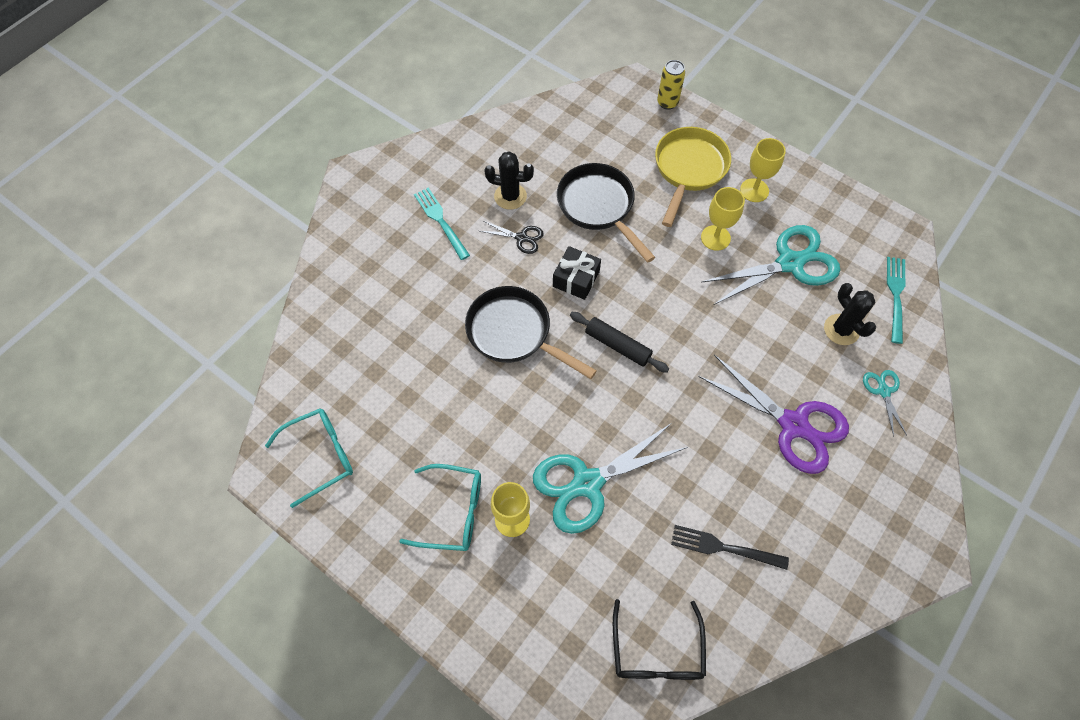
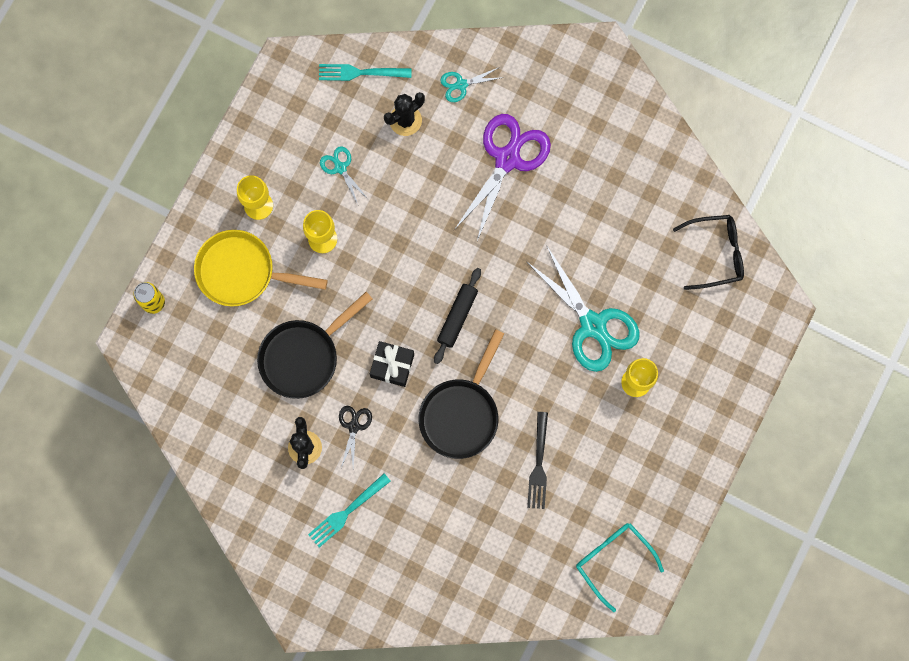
camera: 100 degrees left, 15 degrees up
(452, 512) = (639, 433): turquoise glasses -> none
(724, 547) = (625, 209): black fork -> black fork (538, 464)
(790, 263) = (340, 168): turquoise scissors -> turquoise scissors, size x0.47

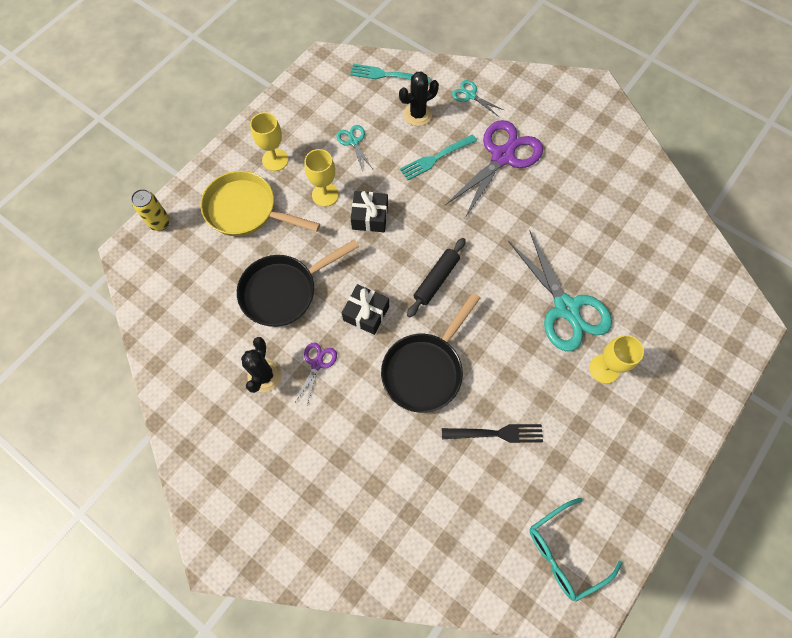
camera: 10 degrees right, 10 degrees down
(347, 512) = (291, 447): turquoise fork -> turquoise fork (436, 158)
(353, 426) = (317, 363): black scissors -> purple scissors
(376, 257) = (370, 217): none -> black gift
(461, 85) = (470, 95): turquoise scissors -> turquoise scissors turned 45 degrees clockwise
(538, 464) = (496, 433): black fork -> black fork turned 105 degrees counterclockwise
(613, 560) = (564, 552): turquoise glasses -> turquoise glasses turned 90 degrees counterclockwise
(715, 253) = (690, 263): black glasses -> none

